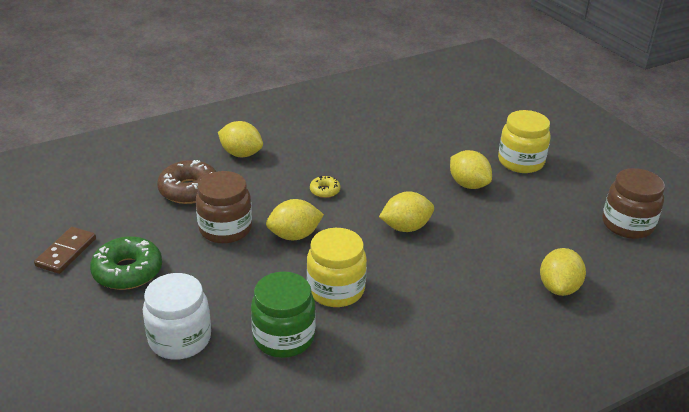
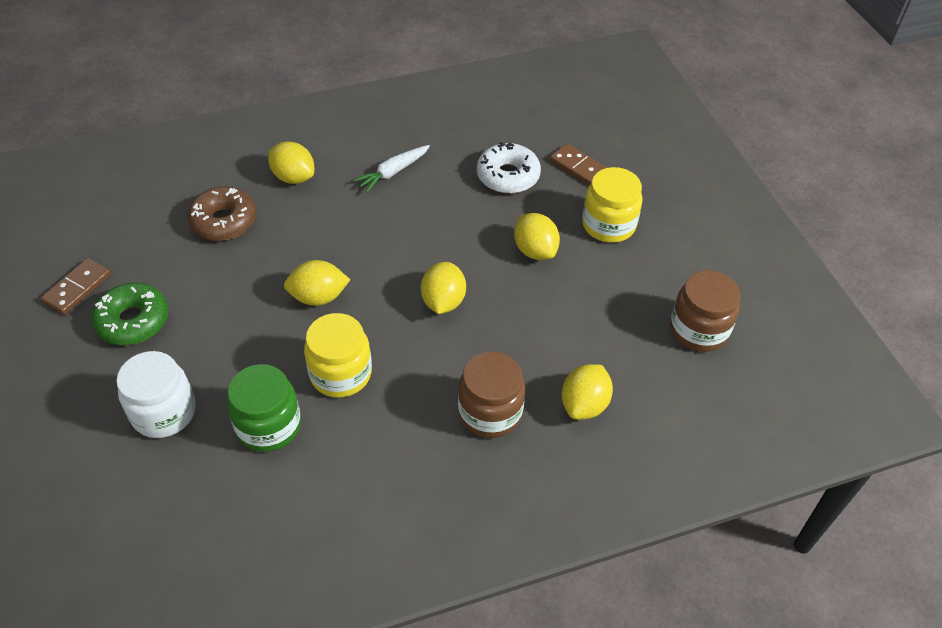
camera: 10 degrees right, 15 degrees up
(225, 229) = (248, 279): brown jar -> brown jar (490, 412)
(325, 191) = (370, 240): yellow donut -> none
(326, 143) = (393, 172): none -> white carrot
(405, 227) = (443, 301): yellow lemon -> yellow lemon turned 75 degrees counterclockwise
(424, 137) = (508, 176): none -> white donut
(479, 127) = (579, 167): none -> brown domino

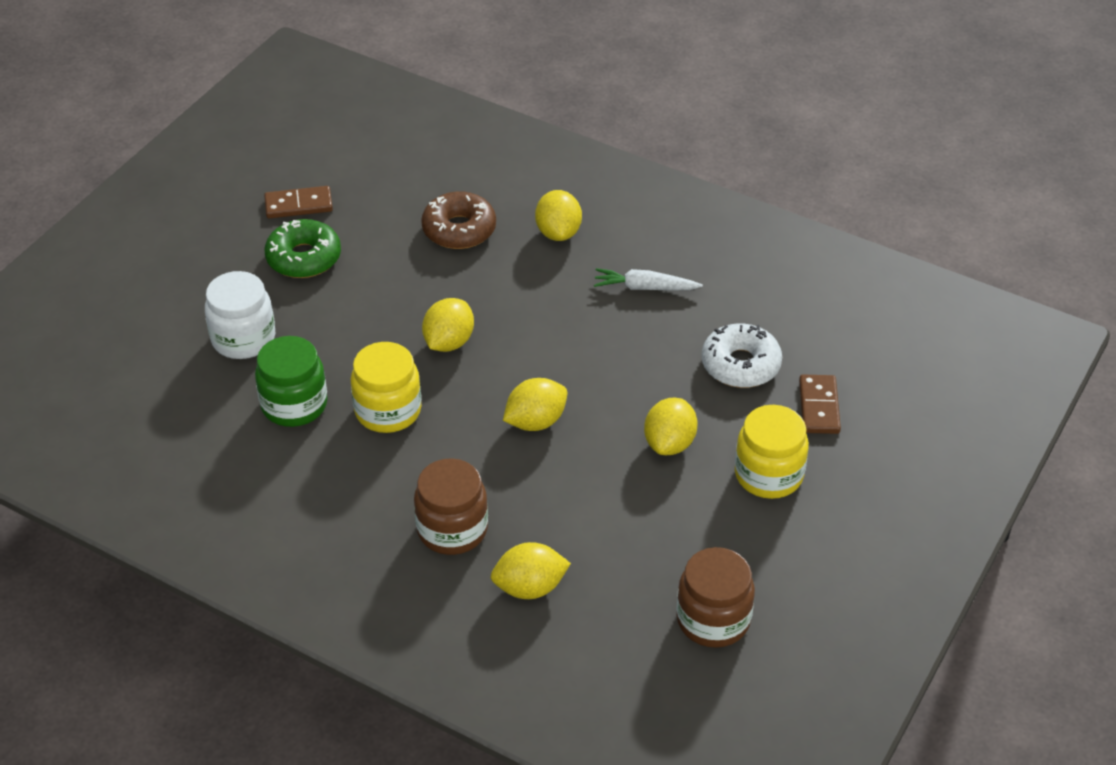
camera: 50 degrees right, 5 degrees down
(318, 297) = (449, 342): yellow lemon -> yellow lemon turned 75 degrees clockwise

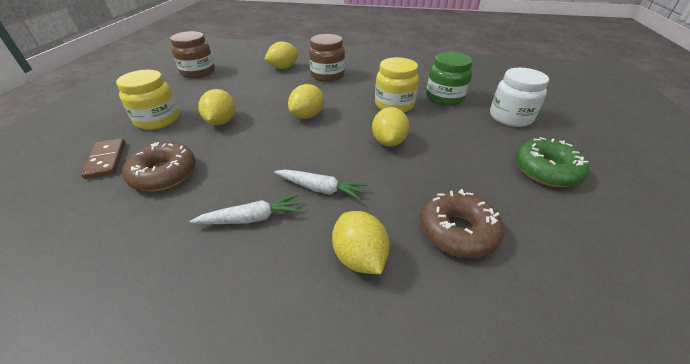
camera: 160 degrees right, 5 degrees down
(298, 205) = (617, 214): brown domino -> none
(565, 300) = (320, 189): none -> white carrot
(740, 365) = (164, 174): white donut -> brown donut

